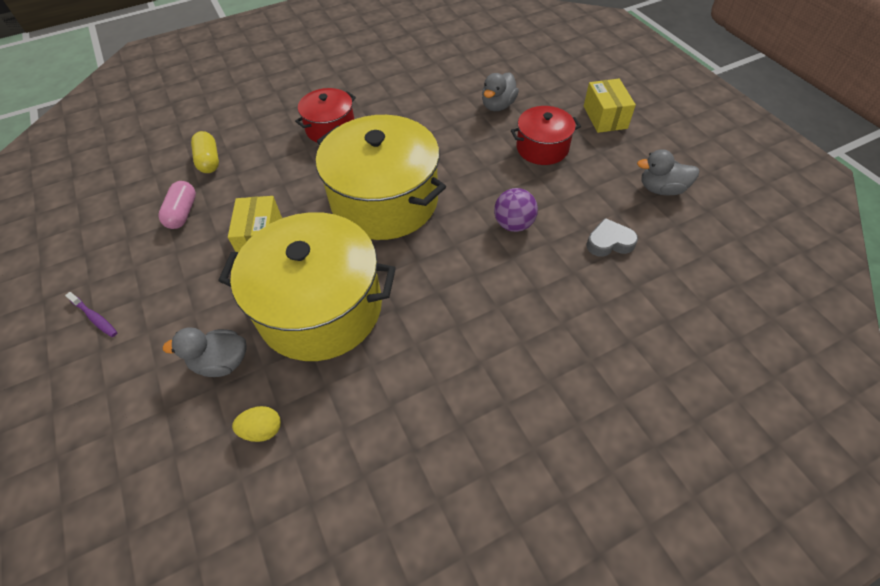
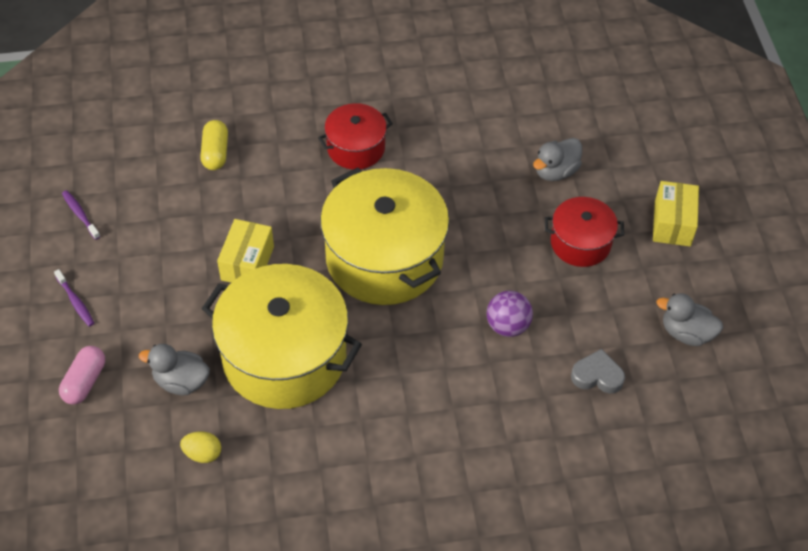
camera: 15 degrees right, 0 degrees up
(89, 240) = (80, 214): none -> purple toothbrush
(183, 213) = (176, 210): pink capsule -> pink capsule (85, 382)

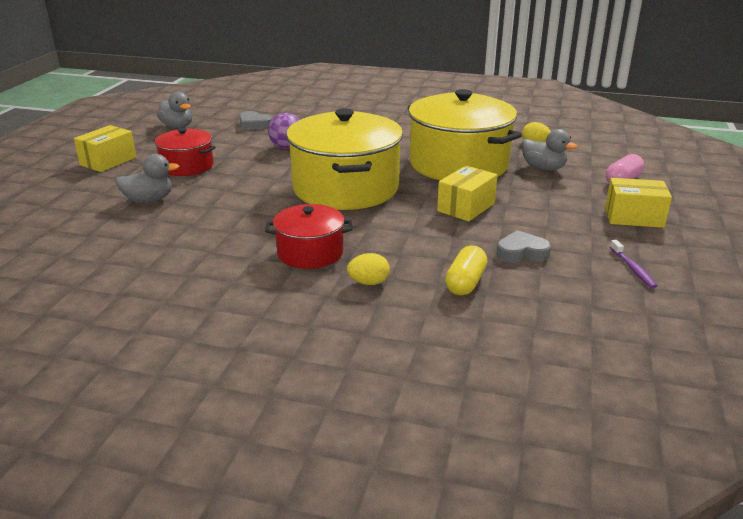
camera: 155 degrees left, 25 degrees down
(75, 302) = (634, 217): purple toothbrush -> yellow box
(178, 206) = (521, 253): none -> grey heart
(290, 129) = (368, 282): none -> yellow egg

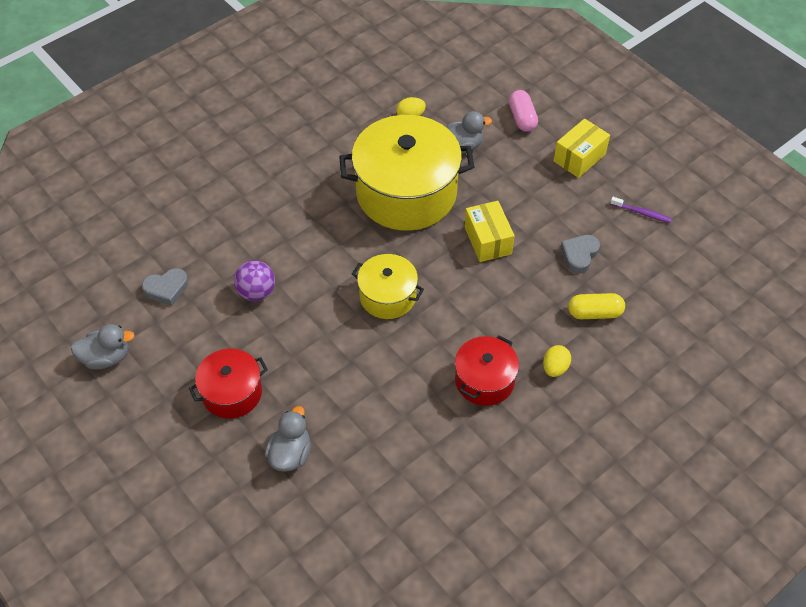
camera: 55 degrees left, 25 degrees up
(108, 161) = (155, 456): yellow box -> none
(345, 188) = (387, 296): yellow pot -> yellow pot, size x0.52
(465, 283) = (594, 313): yellow capsule -> yellow capsule turned 60 degrees counterclockwise

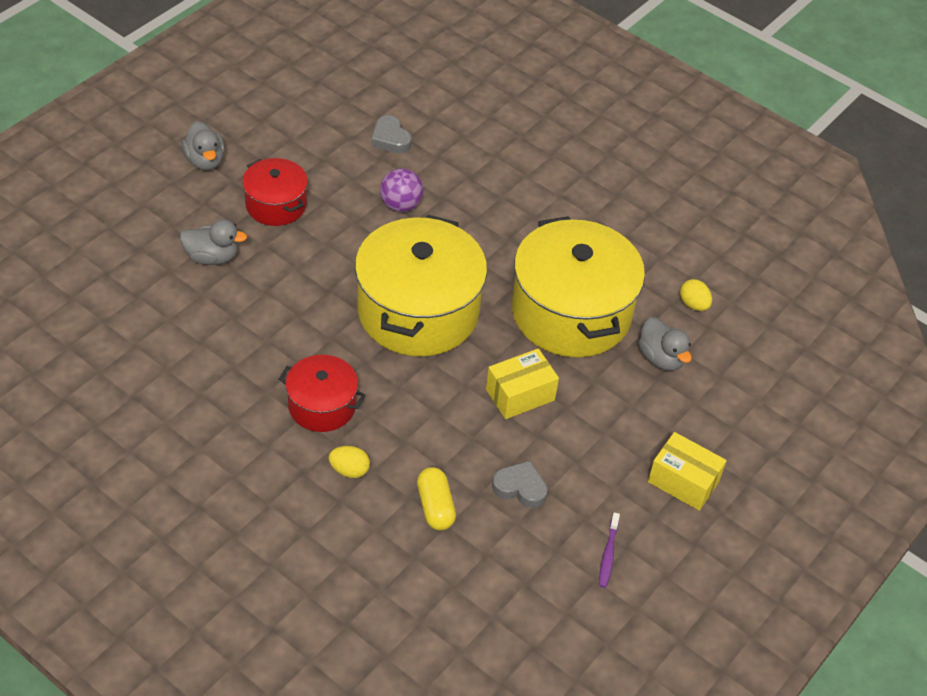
camera: 75 degrees right, 5 degrees down
(106, 358) = (302, 112): grey duck -> grey duck (205, 161)
(387, 296) = (418, 311): yellow pot -> yellow pot, size x1.91
(522, 118) = (732, 416): pink capsule -> none

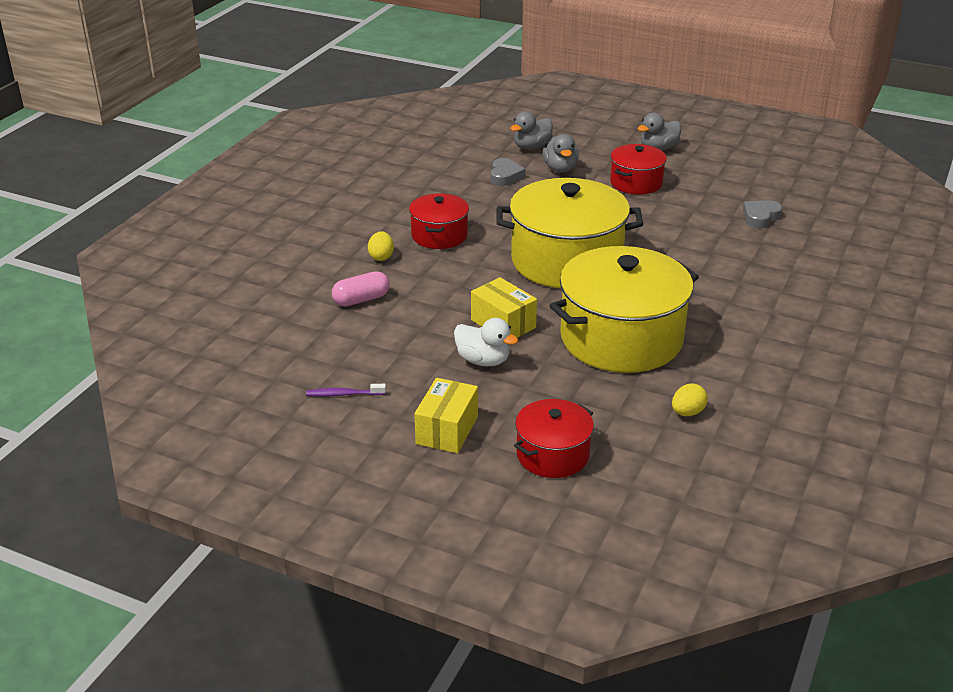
camera: 80 degrees right, 15 degrees down
(400, 205) = (684, 234): purple ball -> none
(435, 507) = (361, 300): yellow capsule -> pink capsule
(520, 488) = (398, 338): grey heart -> grey heart (505, 176)
(579, 427) = (483, 360): none -> white duck
(661, 358) = (598, 399): grey duck -> grey duck (532, 147)
(733, 413) = (553, 455): none -> red pot

